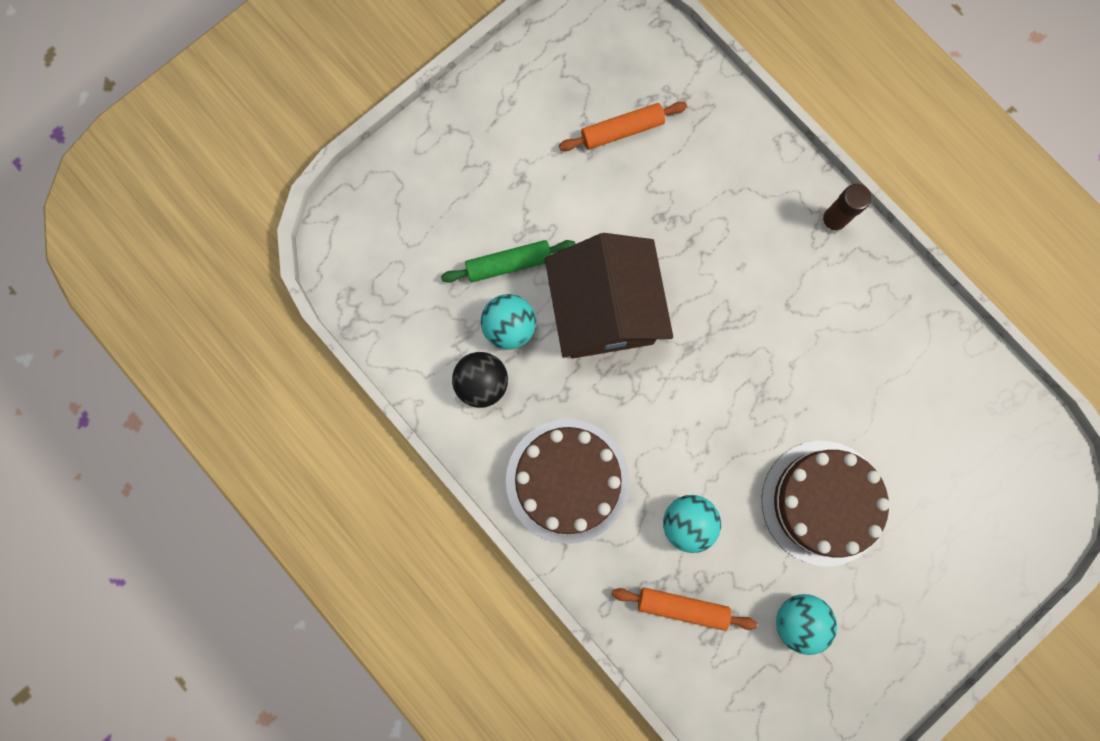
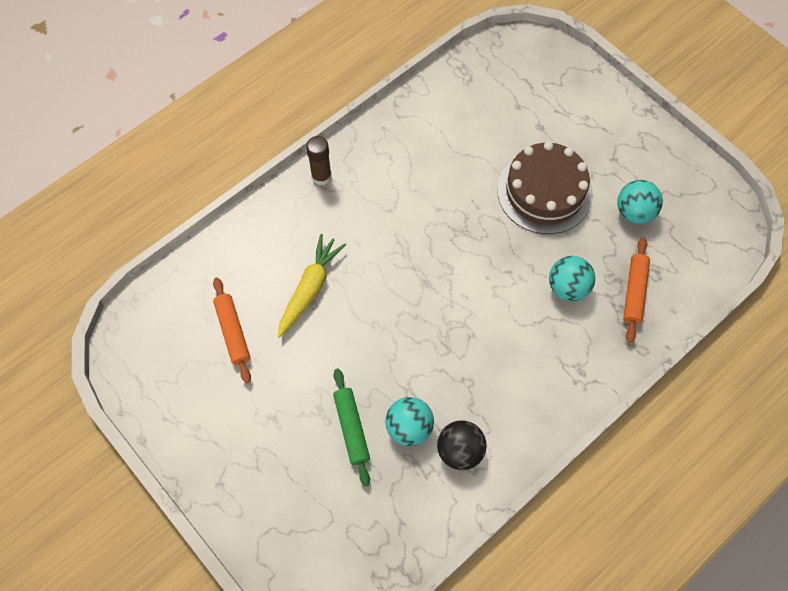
camera: 90 degrees left, 15 degrees down
(567, 480) = (540, 379): brown cake -> none
(604, 310) = (393, 348): brown house -> none
(678, 213) = (310, 288): none -> yellow carrot

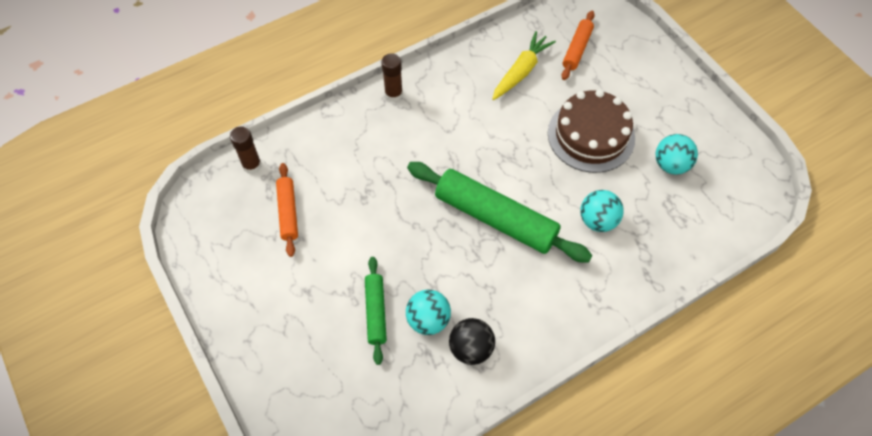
camera: 10 degrees right, 5 degrees down
(181, 284) = (252, 165): none -> brown glue stick
(310, 288) = (364, 186): yellow carrot -> yellow carrot (521, 71)
(459, 302) = (496, 218): none -> green rolling pin
(634, 292) = (659, 234): orange rolling pin -> orange rolling pin (577, 49)

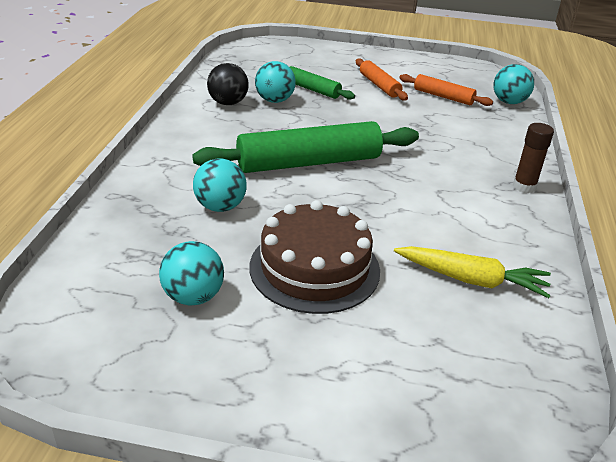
camera: 130 degrees right, 25 degrees down
(252, 165) = (509, 102): brown glue stick -> turquoise ball
(521, 71) = (471, 280): yellow carrot -> yellow carrot turned 60 degrees counterclockwise
(577, 49) = (462, 352): orange rolling pin -> orange rolling pin (379, 85)

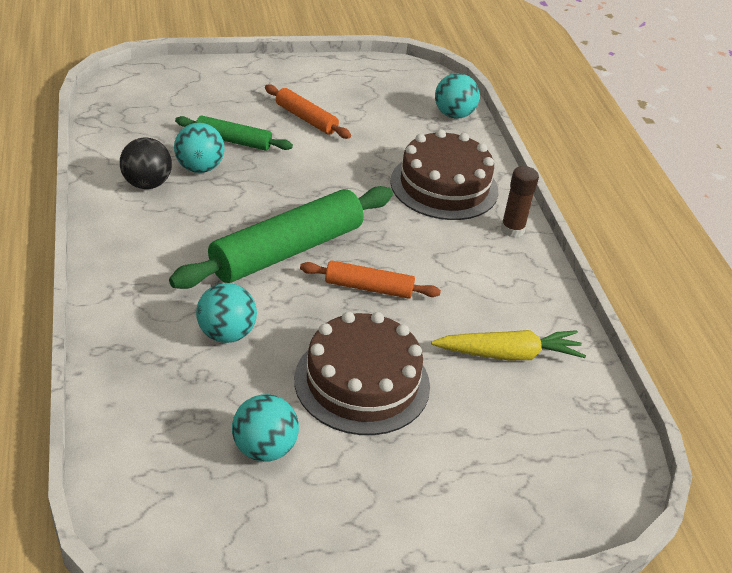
camera: 25 degrees left, 5 degrees up
(443, 97) = (383, 121): orange rolling pin -> orange rolling pin (368, 288)
(474, 146) = (444, 186): none -> brown cake

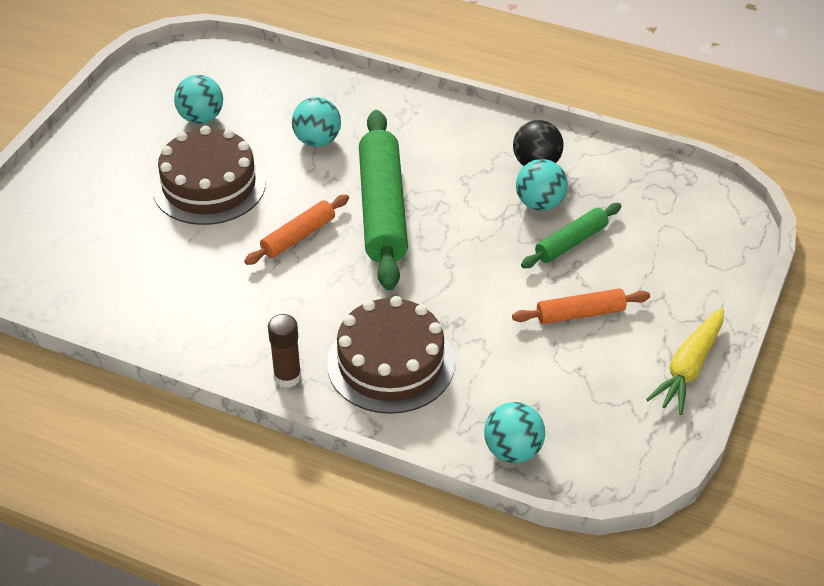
camera: 130 degrees right, 5 degrees up
(509, 354) = (155, 279): yellow carrot -> yellow carrot (688, 368)

